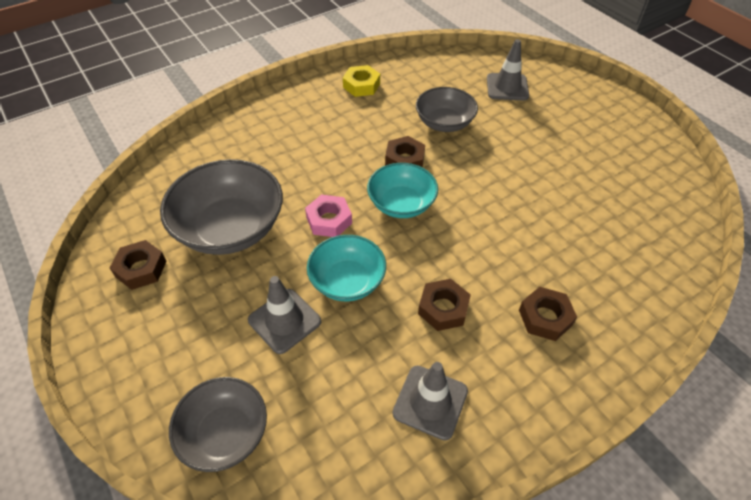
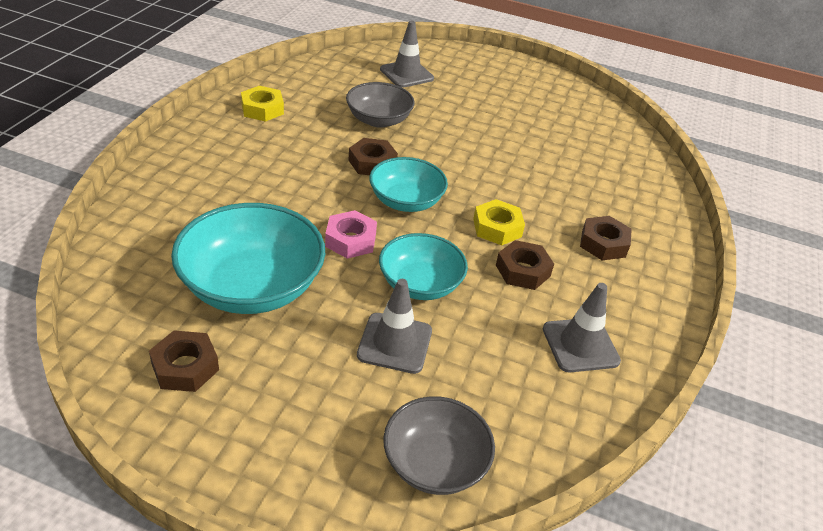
camera: 40 degrees left, 10 degrees down
(230, 228) = (252, 286): grey bowl -> turquoise bowl
(457, 259) = (497, 228): none -> yellow nut

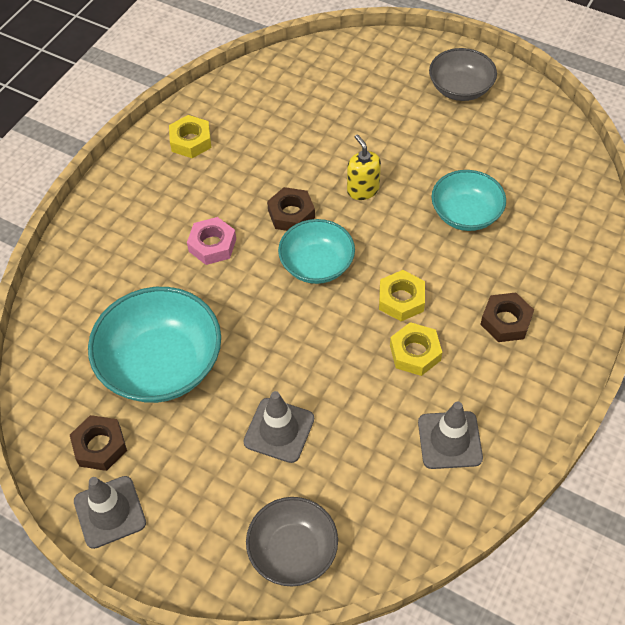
camera: 15 degrees right, 15 degrees up
(350, 240) = (256, 313): pink nut -> pink nut (212, 245)
(378, 120) = (307, 154): grey bowl -> grey bowl (460, 88)
(406, 74) = (347, 84): grey traffic cone -> grey traffic cone (110, 512)
(420, 284) = (313, 366): turquoise bowl -> turquoise bowl (465, 214)
(438, 146) = (363, 190): none -> yellow soap dispenser
(522, 270) = (415, 353): brown nut -> yellow nut

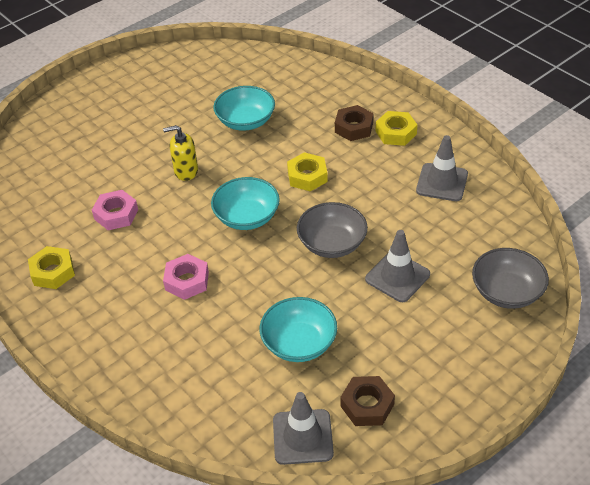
camera: 70 degrees left, 10 degrees down
(110, 512) = (436, 409): grey traffic cone -> grey traffic cone (302, 437)
(161, 364) = (299, 343): turquoise bowl -> turquoise bowl, size x0.62
(279, 157) = (116, 214): none -> pink nut
(291, 214) = (184, 221): brown nut -> none
(415, 353) = (359, 181): yellow nut -> yellow nut (395, 133)
(460, 88) = (118, 91): grey bowl -> grey bowl (332, 243)

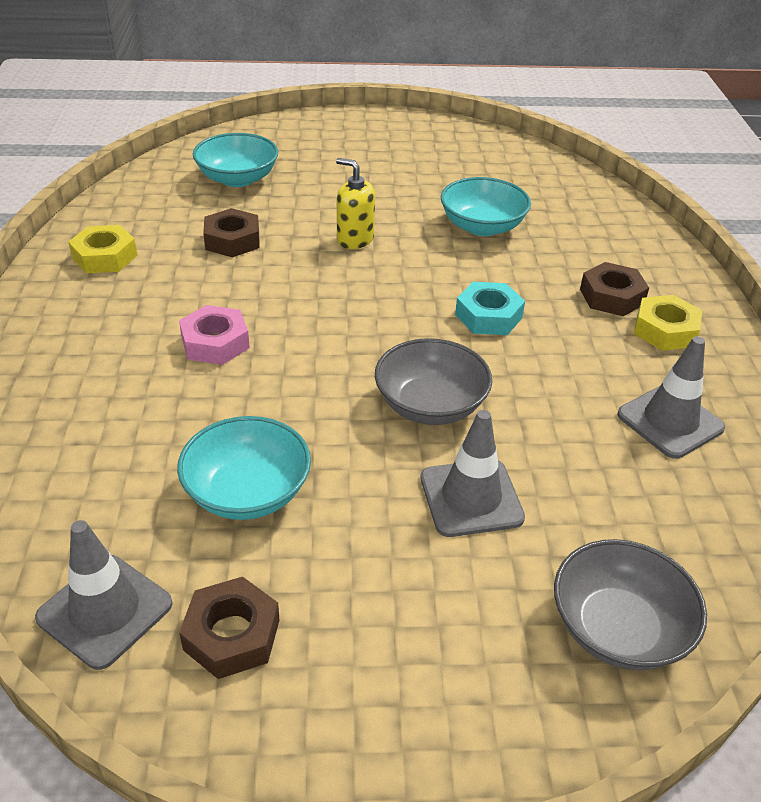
camera: 35 degrees right, 5 degrees down
(116, 214) = (232, 240): pink nut -> brown nut
(247, 217) = (363, 318): turquoise bowl -> turquoise bowl (237, 179)
(307, 176) = (488, 316): yellow nut -> turquoise nut

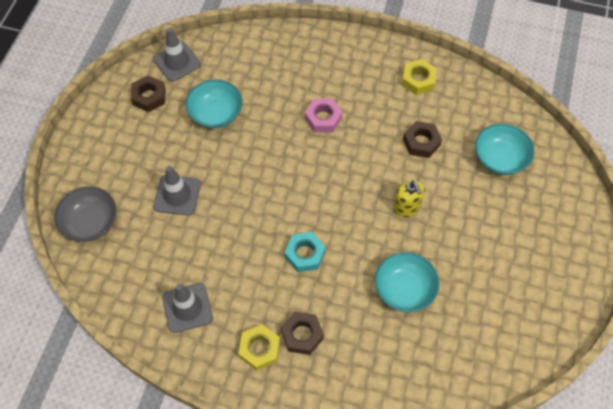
camera: 110 degrees right, 20 degrees up
(355, 239) = (406, 207): yellow soap dispenser -> yellow soap dispenser turned 105 degrees clockwise
(430, 405) = (242, 199): grey bowl -> none

